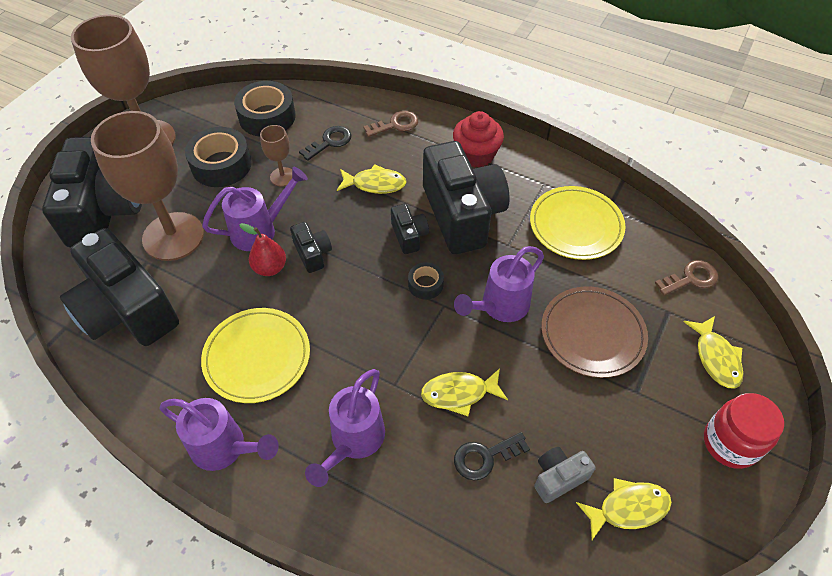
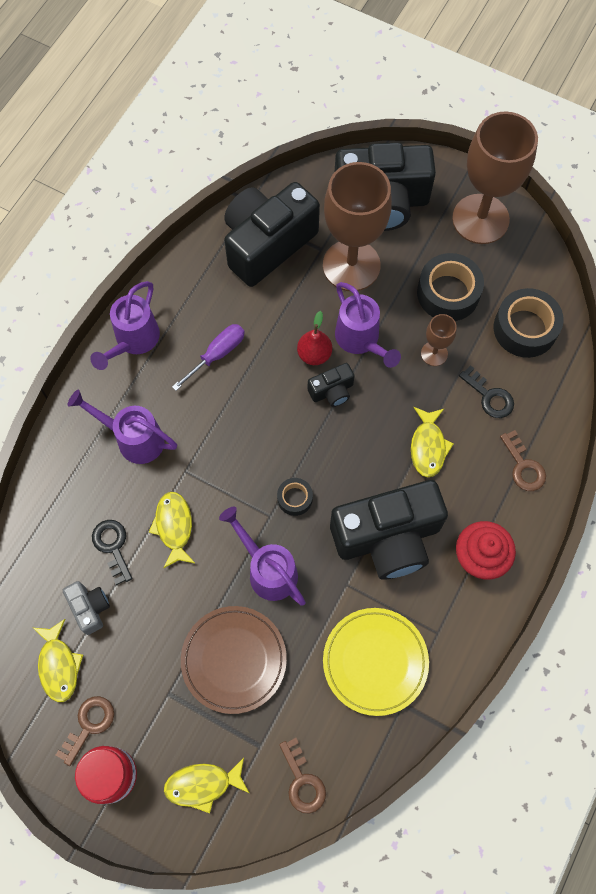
camera: 90 degrees right, 15 degrees up
(257, 357) = (217, 355): yellow plate -> purple screwdriver
(409, 236) = (356, 482): black camera -> none
(685, 469) = (89, 725): none -> brown key

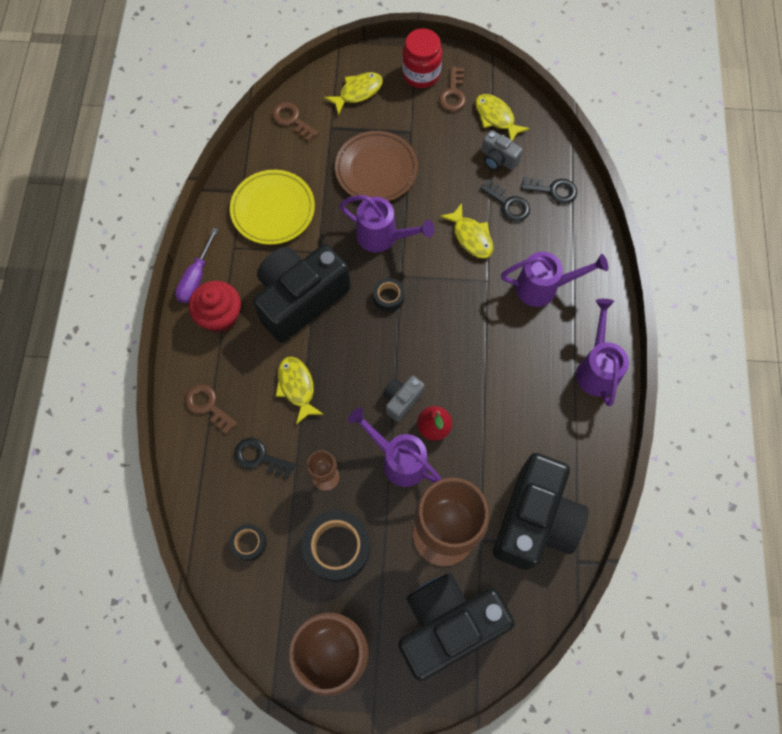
camera: 155 degrees right, 0 degrees up
(54, 540) = (553, 190): none -> black key
(217, 355) = (518, 388): purple screwdriver -> purple screwdriver (196, 277)
(332, 391) = (401, 400): black camera -> grey camera
(525, 328) = (249, 543): black tape -> black tape, size x0.52

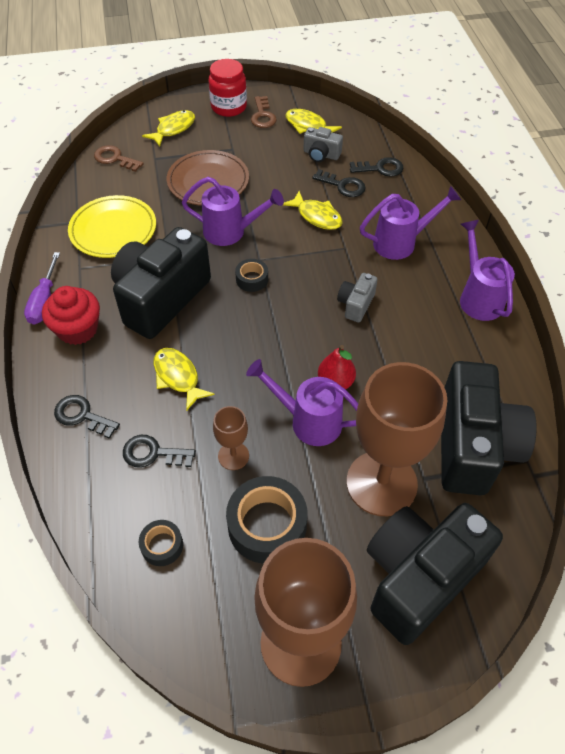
camera: 15 degrees left, 15 degrees down
(208, 406) = (82, 415): brown key -> black key
(401, 400) = (293, 365): grey camera -> grey camera (356, 304)

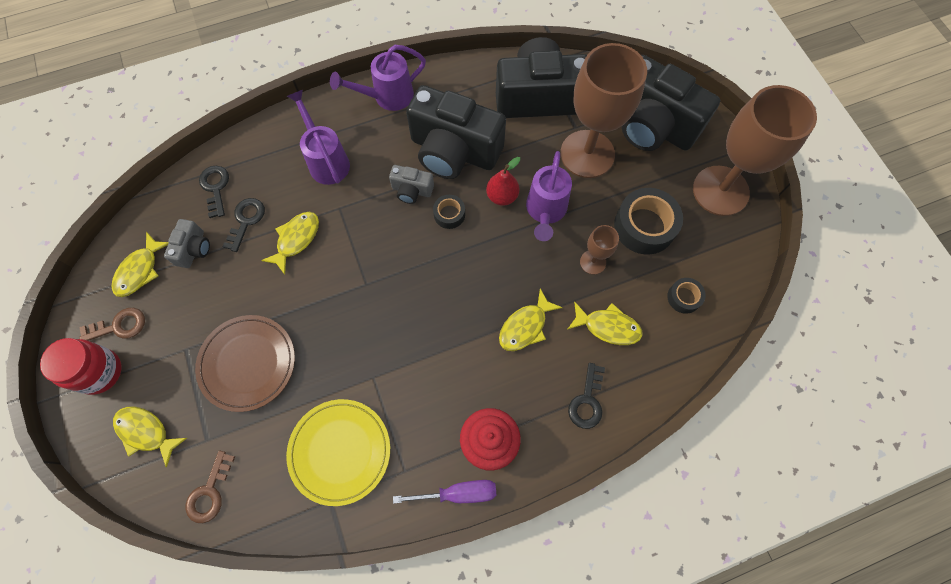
camera: 100 degrees left, 15 degrees up
(153, 453) = (608, 327): black key -> yellow fish
(161, 298) = (433, 368): black camera -> black camera (454, 151)
(230, 232) = (329, 321): purple watering can -> none
(252, 279) = (394, 286): black tape -> black tape (449, 214)

